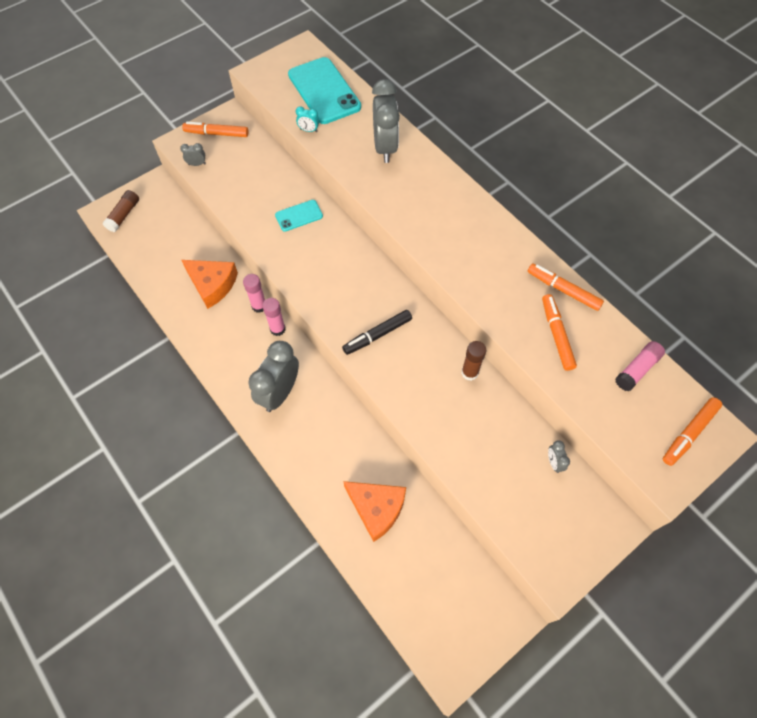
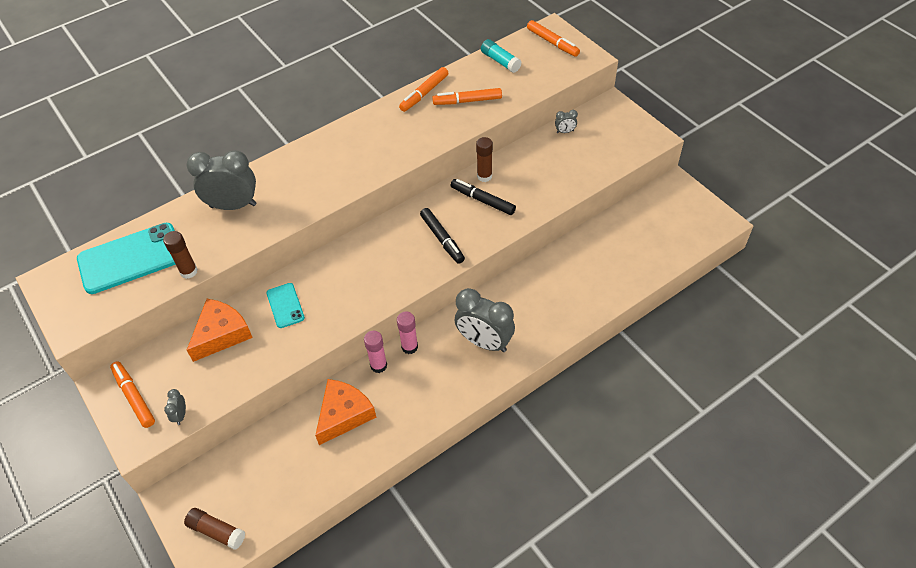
camera: 85 degrees left, 10 degrees down
(216, 133) = (134, 397): orange marker -> orange marker turned 135 degrees clockwise
(309, 130) = (189, 271): turquoise clock -> brown glue stick
(376, 508) = (598, 265): orange cheese -> orange cheese (221, 334)
(433, 372) = (482, 200): none -> black marker
(637, 369) = (500, 61): pink glue stick -> turquoise glue stick

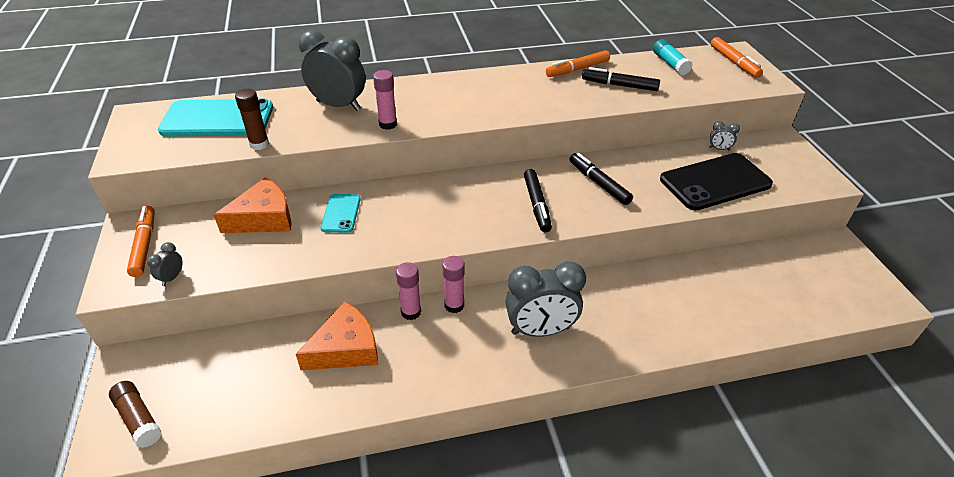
camera: 20 degrees right, 10 degrees down
(290, 211) = (388, 124): none -> pink glue stick
(467, 101) = (619, 85): orange marker -> black marker
(484, 176) = (611, 163): brown glue stick -> none
(484, 342) = (540, 330): grey clock -> grey clock turned 60 degrees counterclockwise
(572, 167) = (715, 182): none -> black phone

